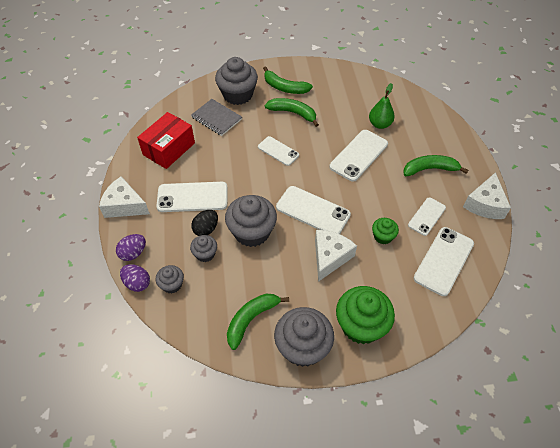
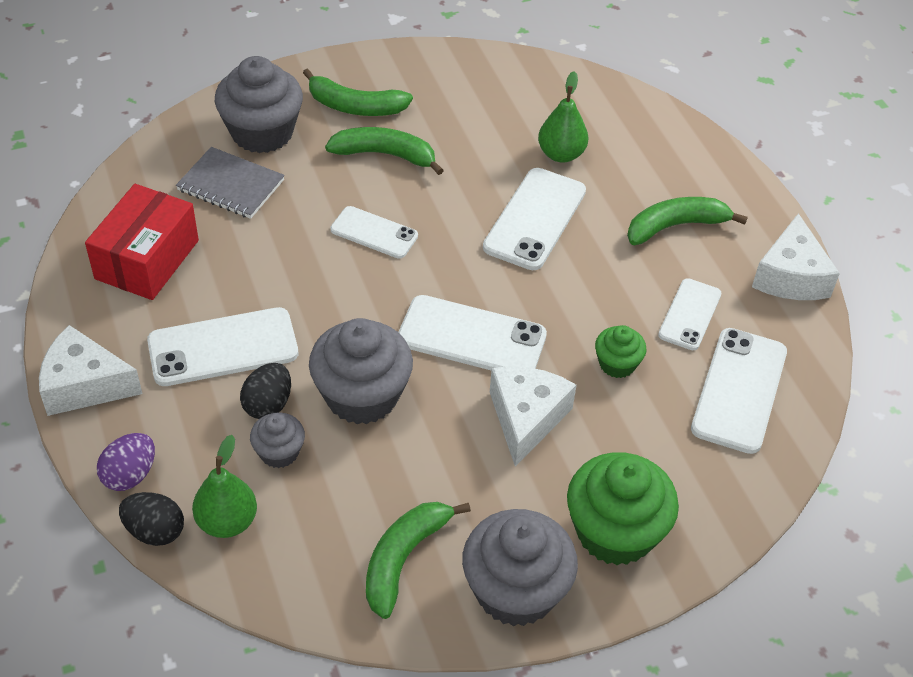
camera: 15 degrees left, 5 degrees down
(137, 283) = (155, 531): purple egg -> black egg
(172, 284) = (227, 522): grey cupcake -> green pear

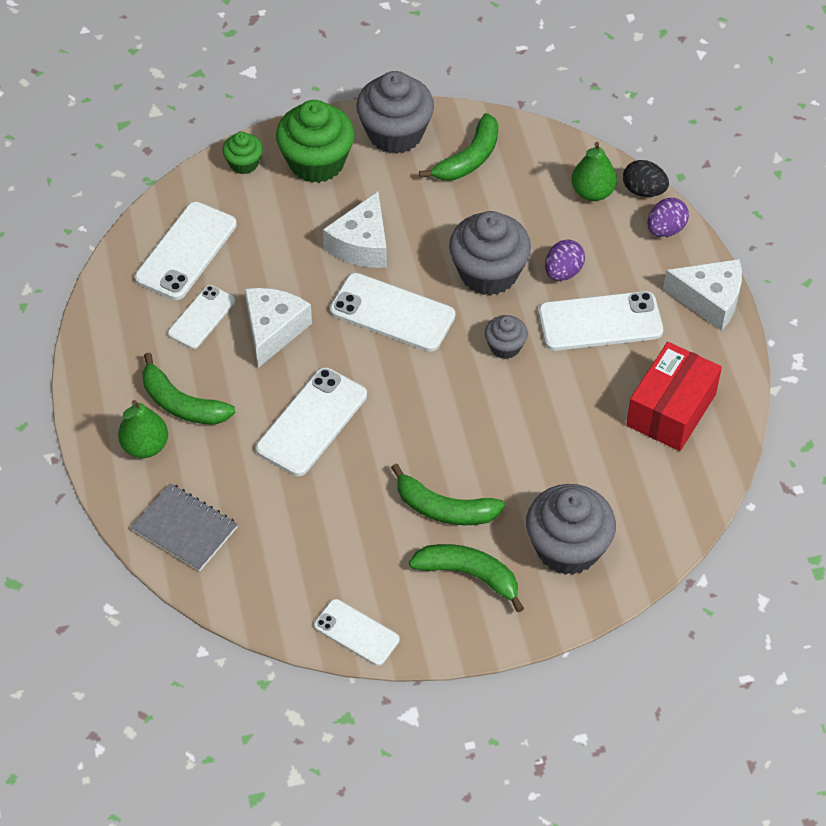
camera: 170 degrees left, 5 degrees up
(231, 185) = (598, 484): grey notebook -> grey notebook (185, 529)
(268, 405) = (563, 272): black egg -> purple egg
(279, 452) = (555, 236): grey cupcake -> grey cupcake (505, 346)
(374, 233) = (464, 420): white phone -> white phone (356, 632)
(561, 154) = (267, 495): green pear -> green pear (145, 446)
(617, 364) = (277, 280): green cupcake -> green cupcake (244, 163)
(676, 226) = (181, 403): green banana -> green banana turned 45 degrees clockwise
(790, 276) = (98, 345): white cheese -> white cheese (273, 330)

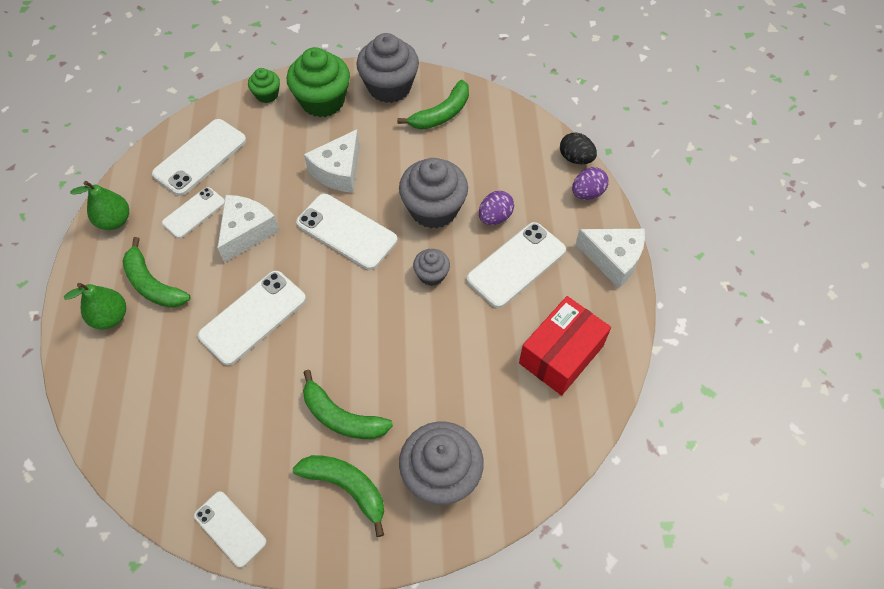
camera: 10 degrees right, 5 degrees up
(185, 529) = (116, 399): grey notebook -> none
(592, 192) = (534, 154): green pear -> green pear (114, 221)
(600, 322) = (516, 265): white phone -> white phone turned 45 degrees counterclockwise

